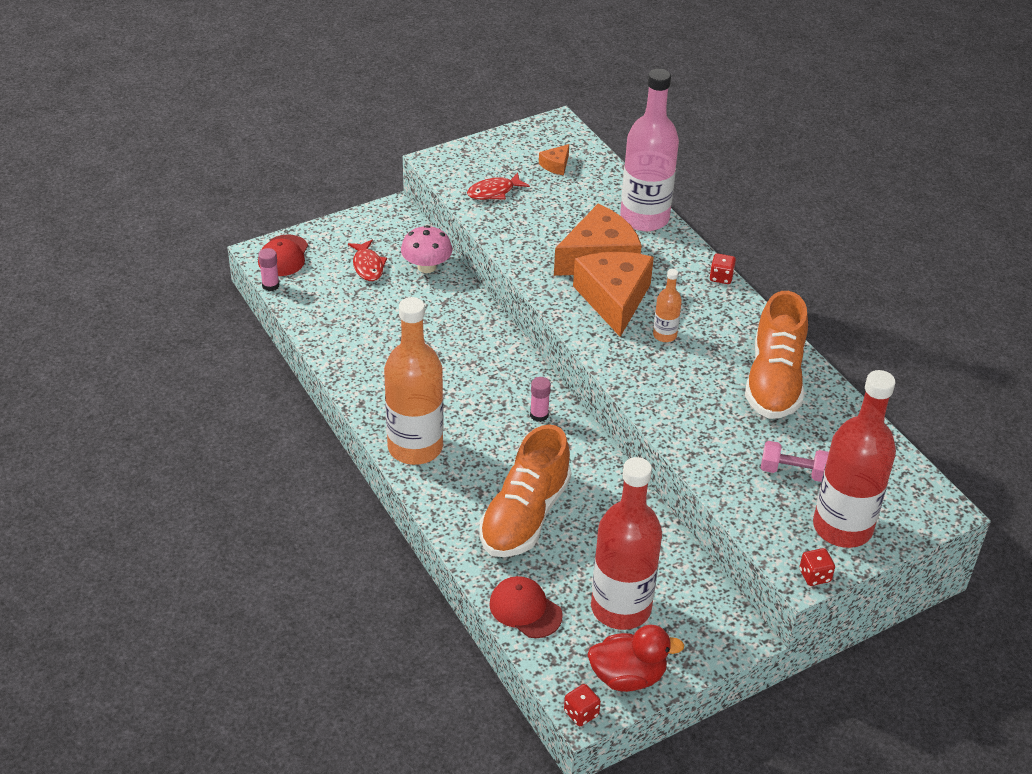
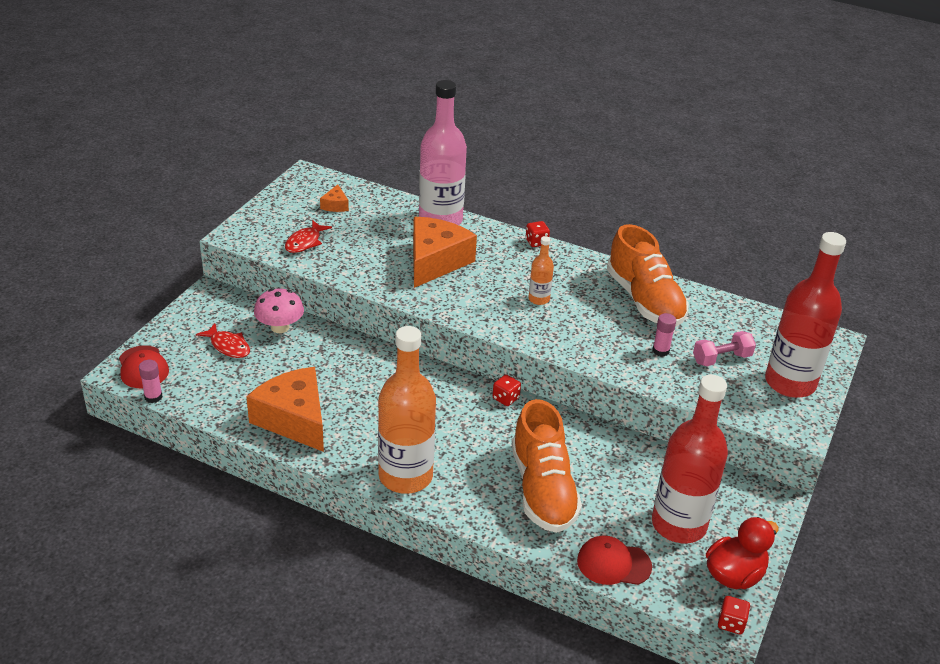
camera: 35 degrees left, 5 degrees down
(539, 415) = (479, 405): pink glue stick -> pink glue stick (660, 351)
(614, 299) = (476, 288): orange cheese -> orange cheese (294, 419)
(814, 575) = (808, 426): red dice -> red dice (505, 398)

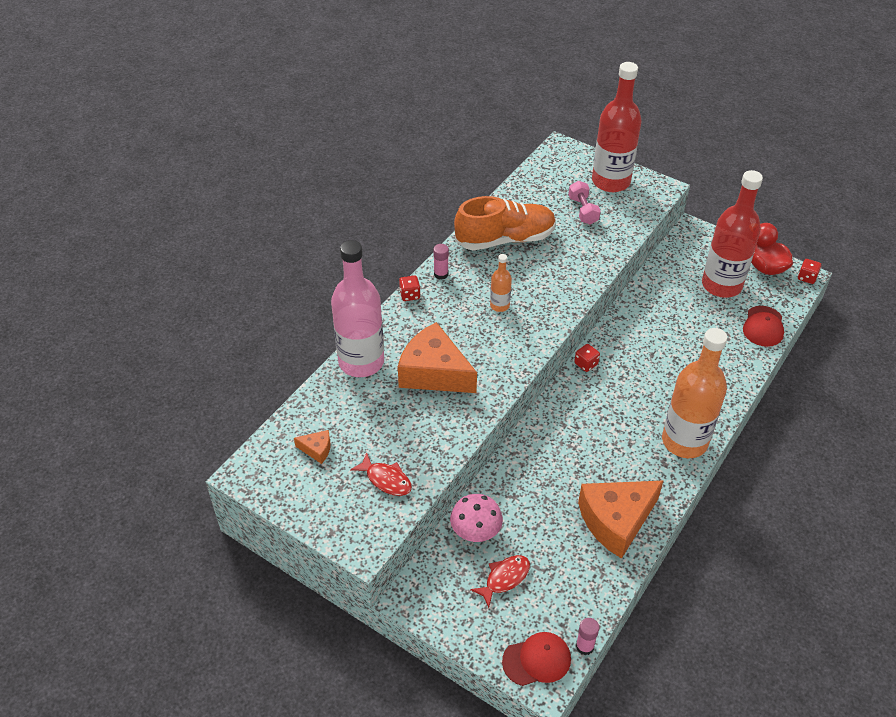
camera: 80 degrees left, 10 degrees up
(543, 489) = (692, 355): orange shoe -> none
(660, 351) = (573, 242): pink glue stick -> pink glue stick (441, 274)

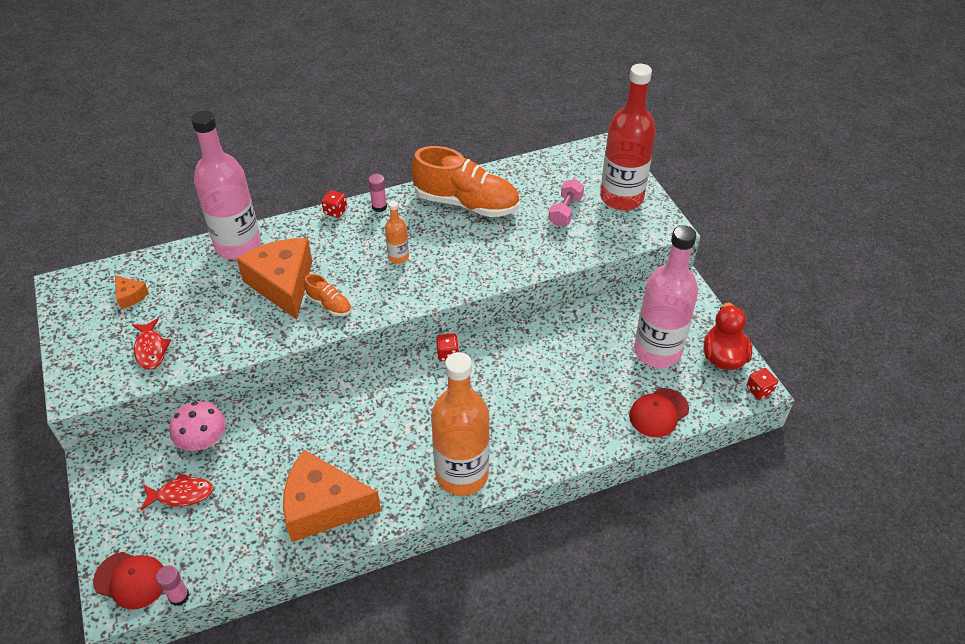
camera: 35 degrees right, 0 degrees up
(488, 368) = (329, 305): none -> orange shoe
(721, 285) = (657, 351): red bottle -> pink bottle

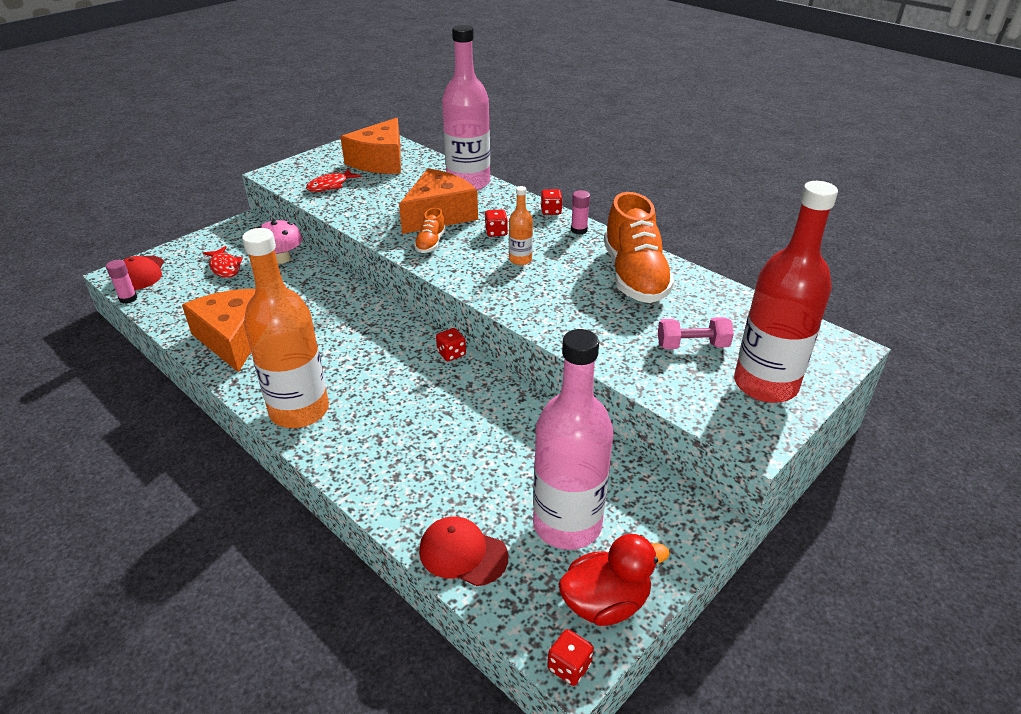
camera: 65 degrees right, 10 degrees down
(130, 296) = (380, 161): orange cheese -> orange cheese, size x2.32
(343, 257) = (496, 232): none -> red dice

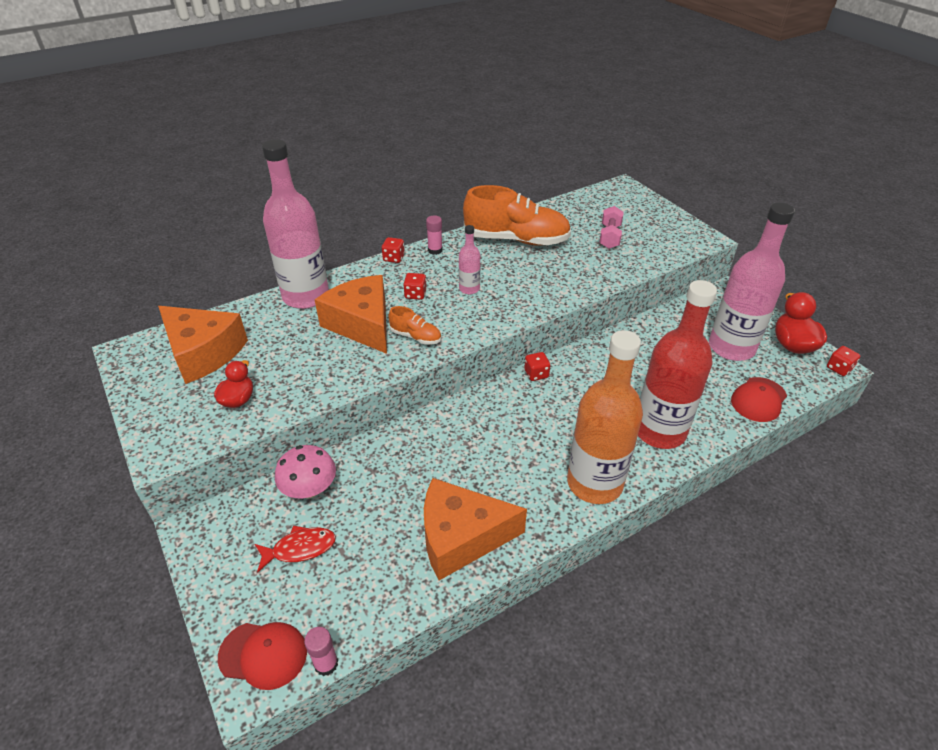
camera: 75 degrees left, 5 degrees up
(330, 185) = (238, 400): red fish -> red duck
(520, 260) = (469, 289): orange bottle -> pink bottle
(765, 384) = (654, 221): red bottle -> red bottle (659, 431)

